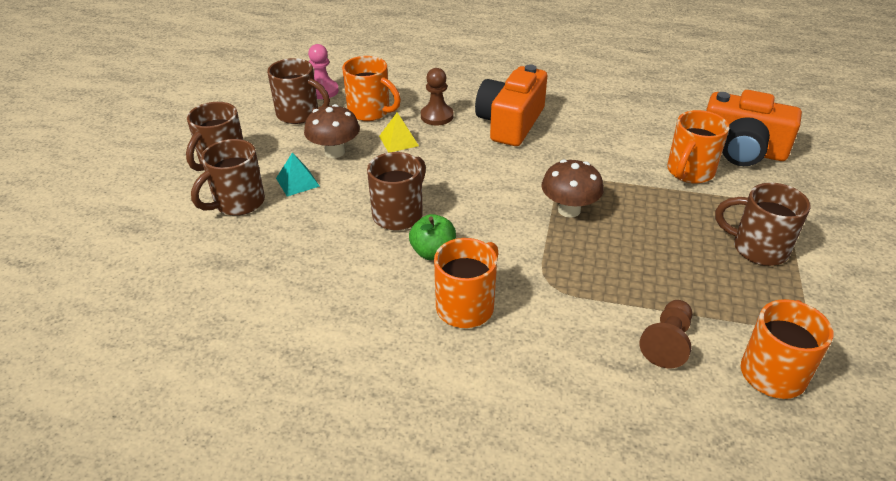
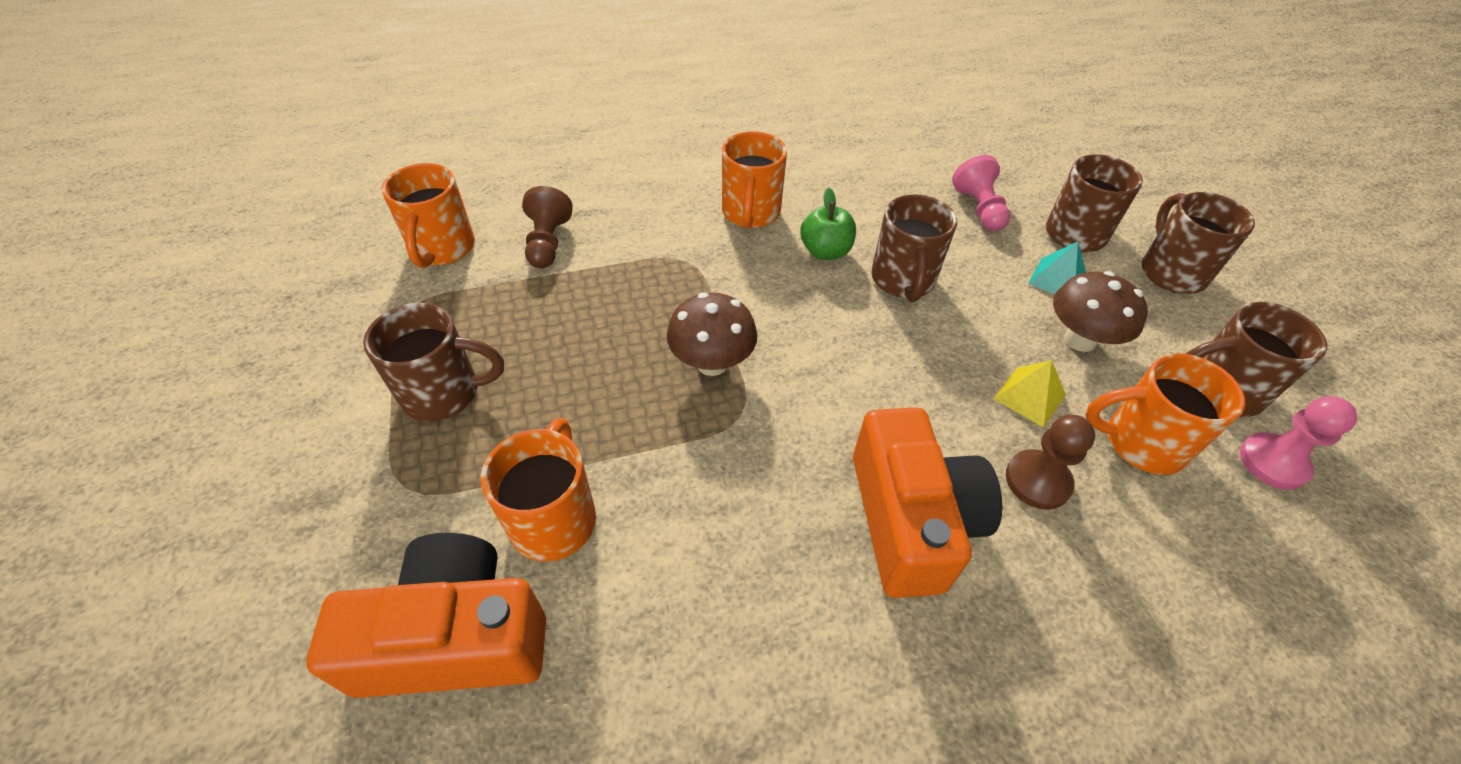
camera: 150 degrees right, 10 degrees up
(277, 243) = (978, 209): none -> pink pawn

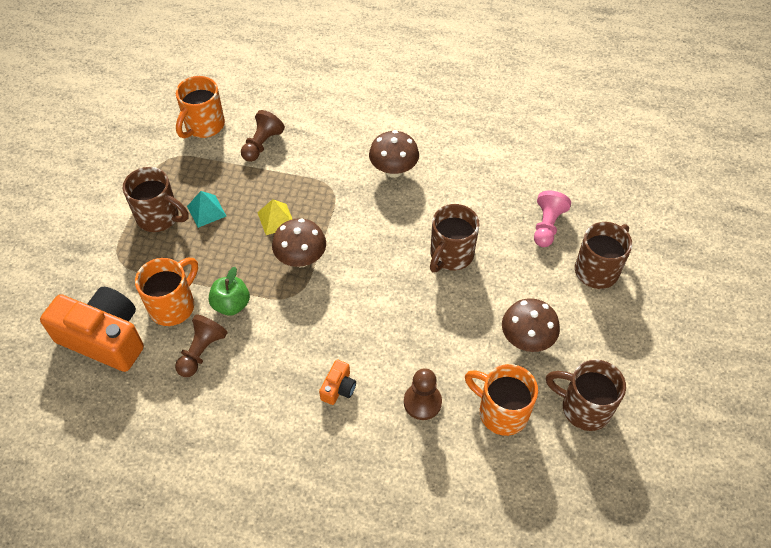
camera: 30 degrees right, 5 degrees up
(654, 571) = (201, 351): none -> brown pawn
(750, 213) = (393, 170): orange mug -> brown mushroom
(825, 251) = (419, 216): green apple -> green apple (231, 304)
(910, 520) = (338, 388): orange camera -> orange camera, size x0.43
(1029, 396) = (462, 357): yellow pyramid -> yellow pyramid (276, 219)
(1057, 279) = (552, 296): turquoise pyramid -> turquoise pyramid (206, 211)
(1171, 272) = (636, 324): brown mug -> none
(1273, 462) = (569, 459): pink pawn -> none

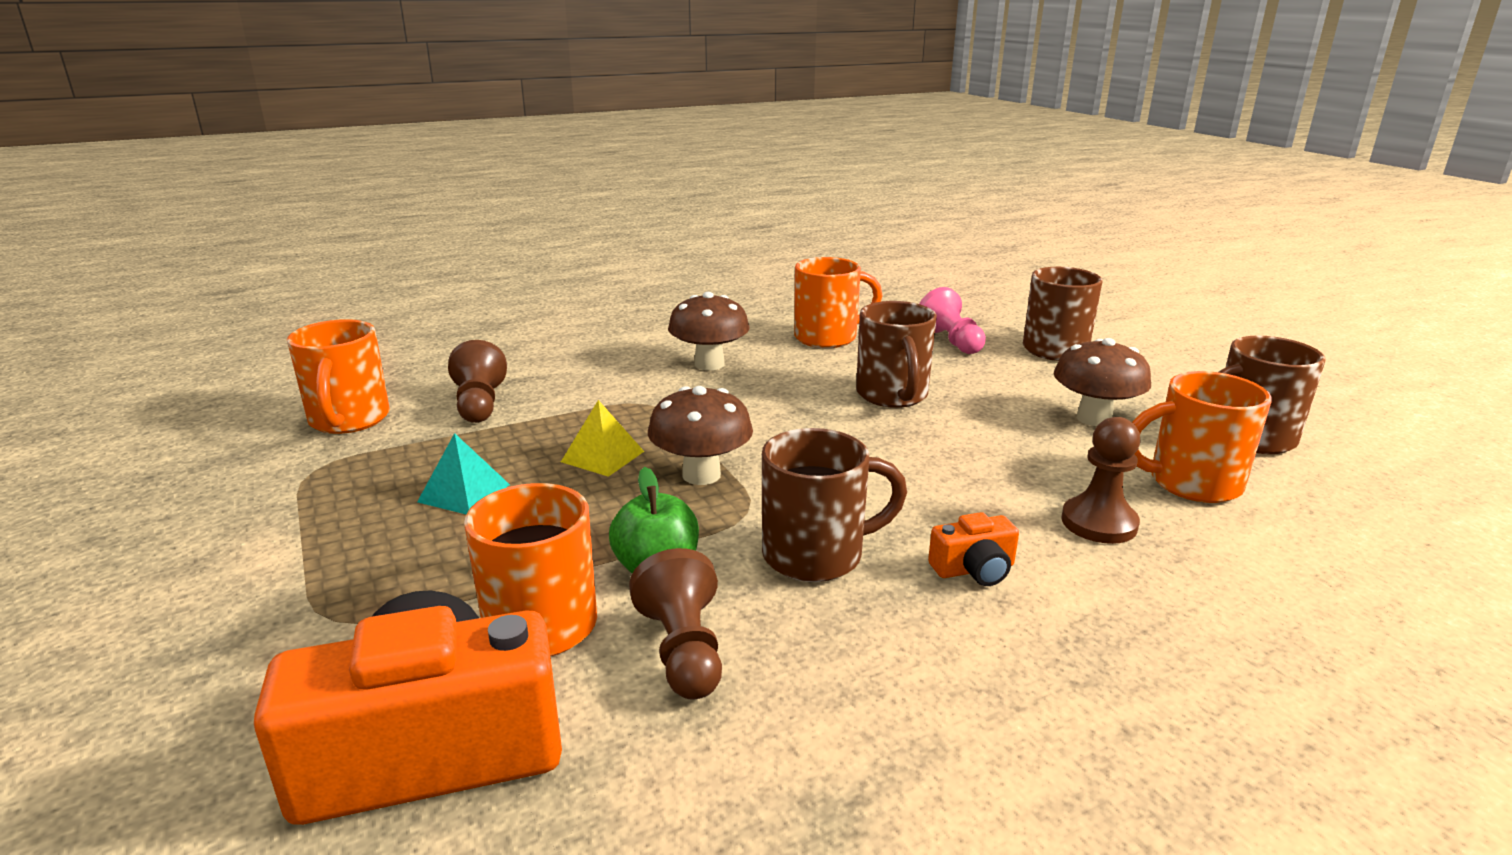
camera: 40 degrees left, 30 degrees down
(159, 217) = (373, 534): brown mug -> brown mug (816, 555)
(338, 388) = (974, 569): orange camera -> orange camera turned 90 degrees clockwise
(482, 180) = (828, 338): none -> orange mug

